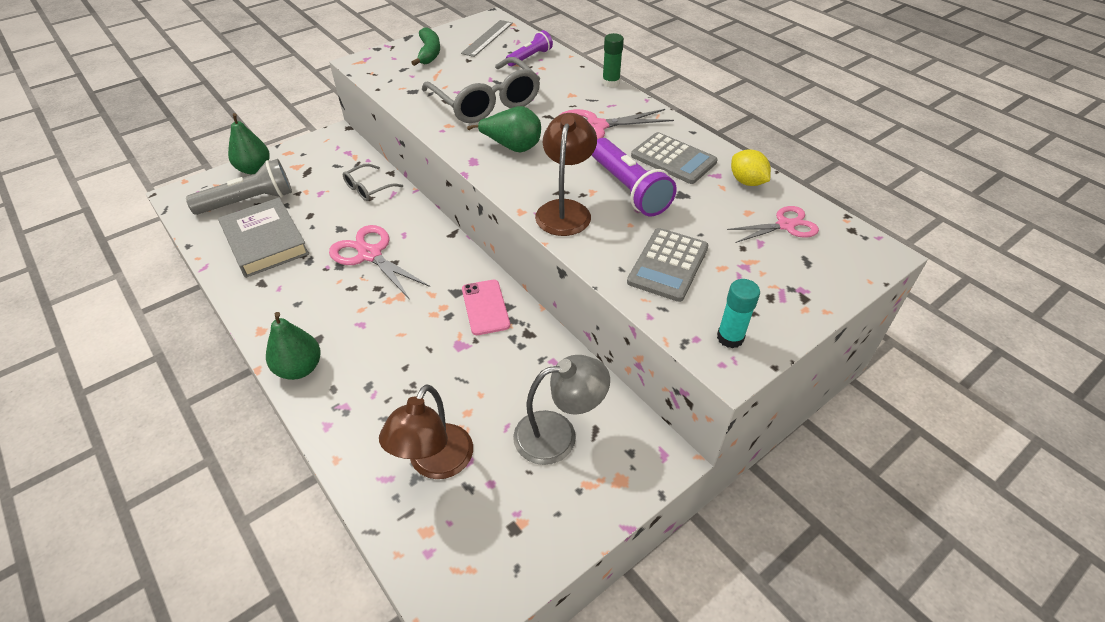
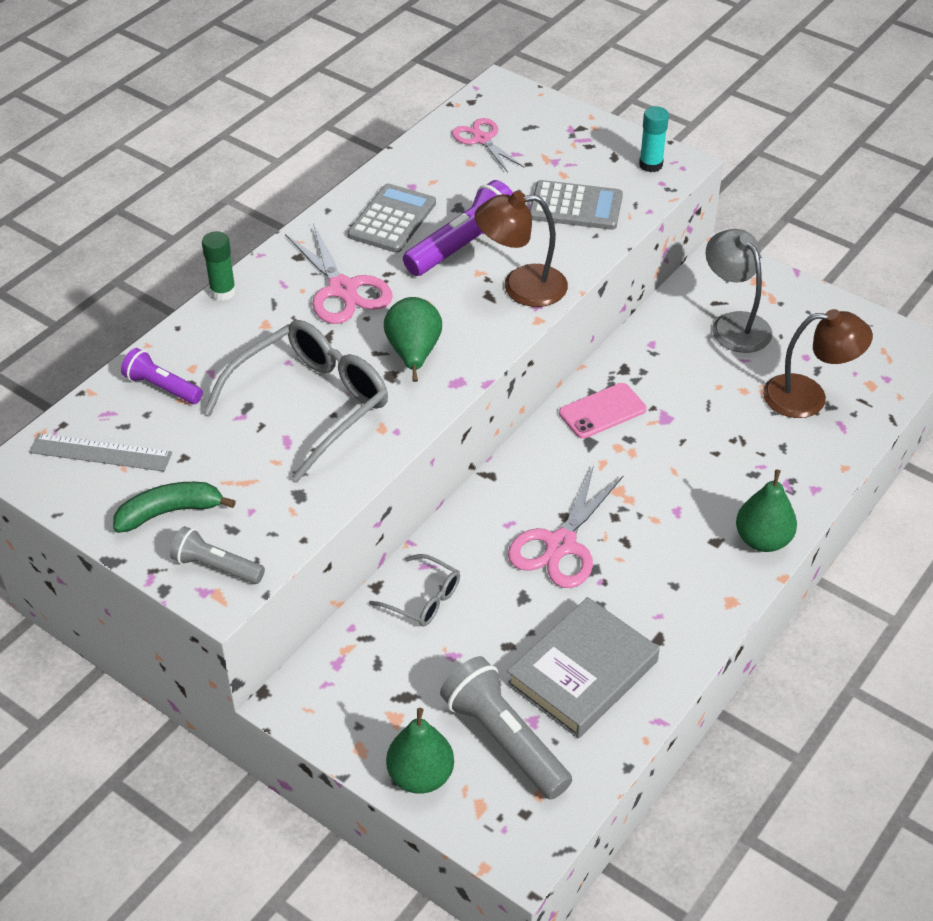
camera: 105 degrees left, 0 degrees up
(379, 62) = (216, 567): none -> grey flashlight
(747, 182) = (417, 165): yellow lemon -> none

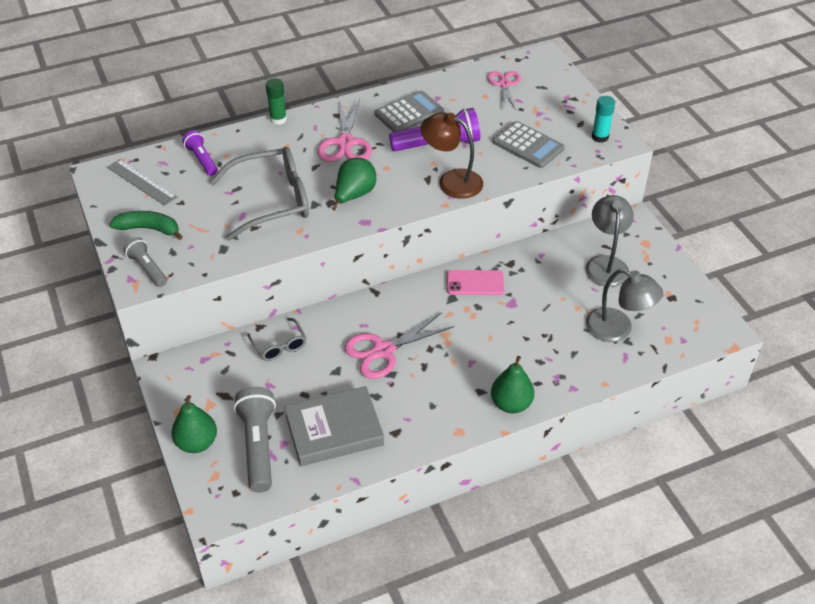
camera: 30 degrees right, 0 degrees up
(808, 397) = (617, 329): brown lamp -> grey lamp

